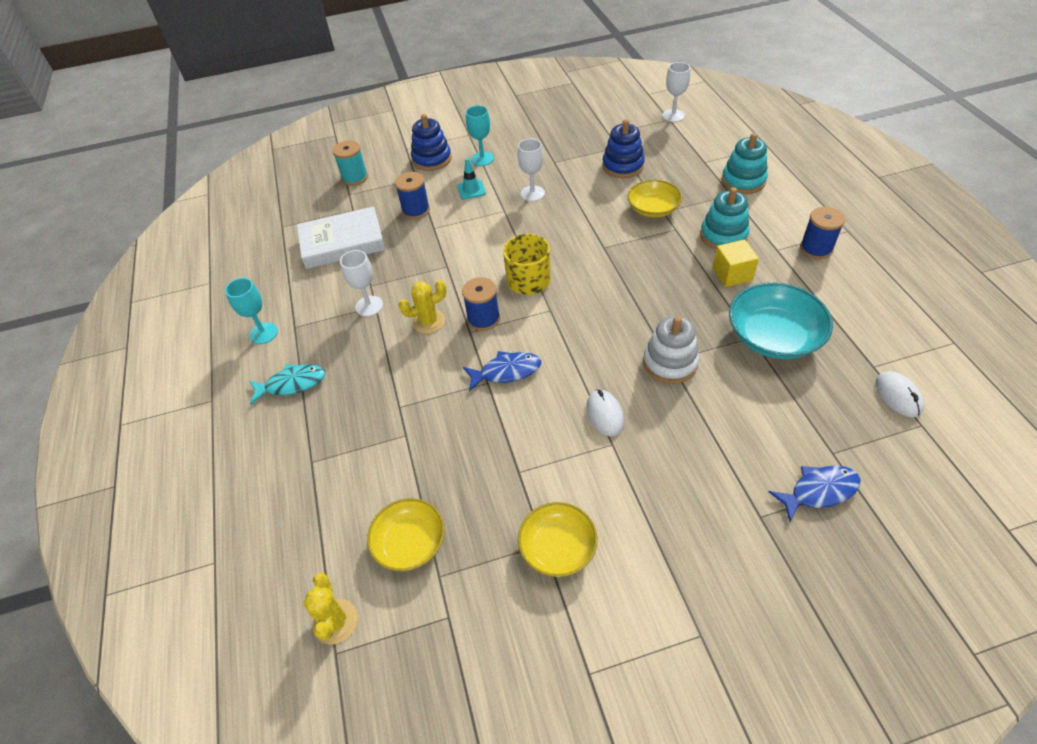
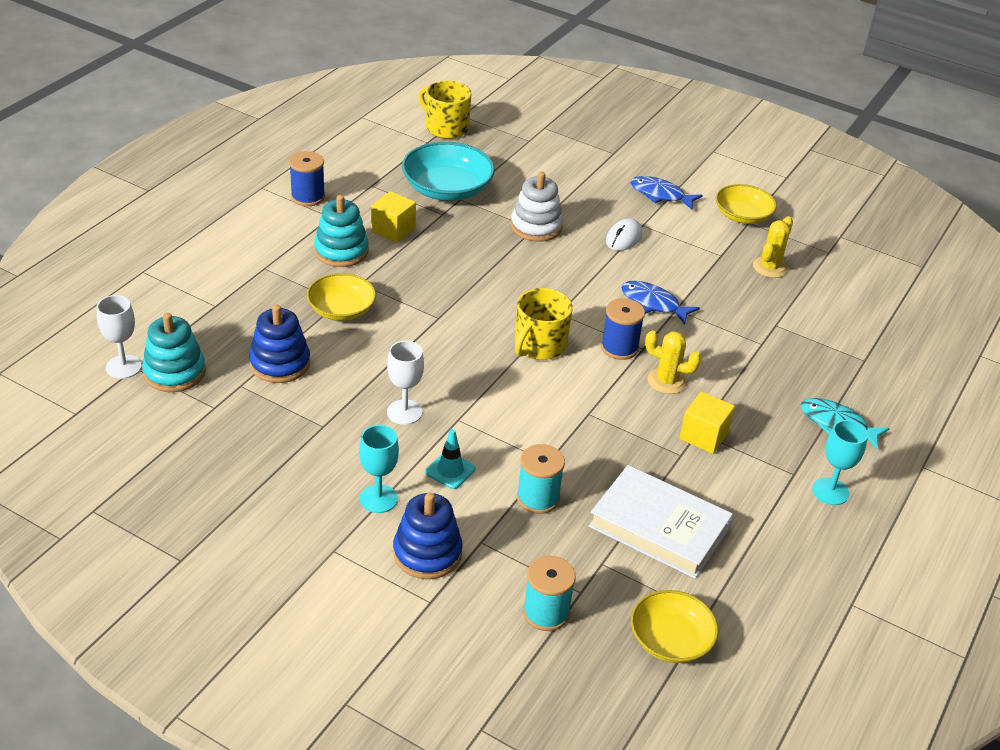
camera: 140 degrees left, 10 degrees down
(335, 621) = (912, 277): yellow cactus -> yellow cactus (770, 267)
(369, 306) = (703, 436): white goblet -> yellow cube
(410, 543) = (832, 275): yellow bowl -> yellow bowl (670, 640)
(416, 210) = (538, 498): blue spool -> turquoise spool
(743, 181) = (232, 267): turquoise stacking toy -> turquoise stacking toy (174, 372)
(819, 491) = (566, 138): blue fish -> blue fish (660, 195)
(898, 396) = (446, 128): white mouse -> yellow mug

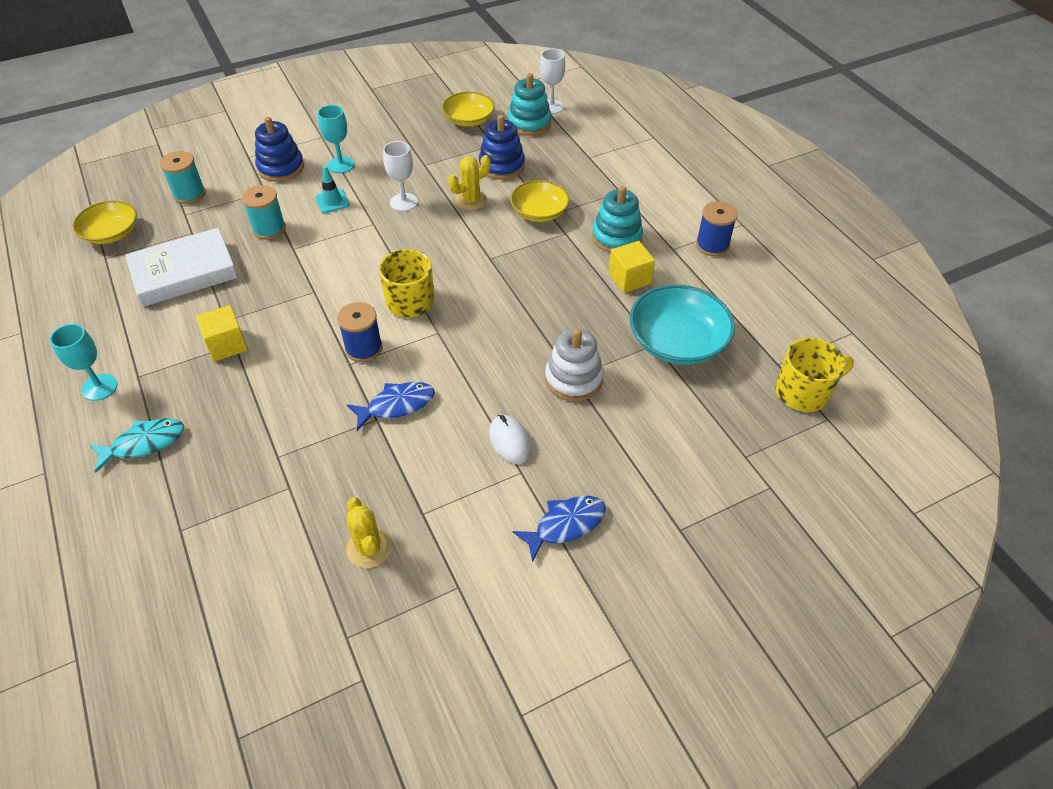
camera: 125 degrees right, 10 degrees up
(666, 381) = (300, 357): yellow cactus -> yellow cactus (471, 200)
(742, 216) = (474, 589): yellow bowl -> yellow bowl (468, 119)

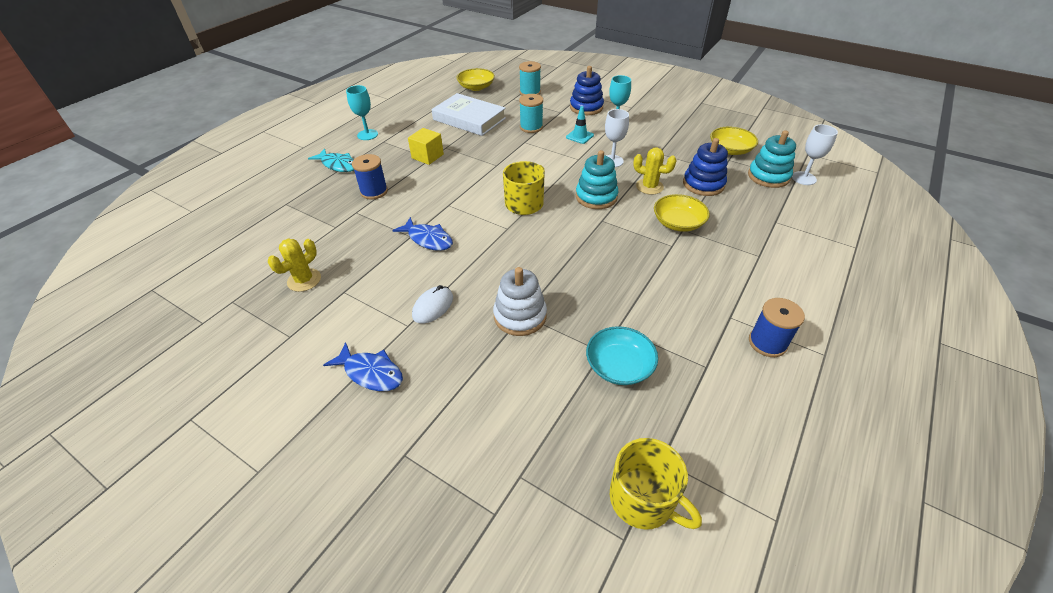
camera: 60 degrees right, 5 degrees down
(364, 348) = (466, 204): blue spool -> blue spool (374, 191)
(616, 237) = (701, 276): turquoise stacking toy -> turquoise stacking toy (596, 197)
(629, 278) = (662, 303): yellow cube -> none
(677, 341) = (619, 366): turquoise bowl -> turquoise bowl, size x0.66

